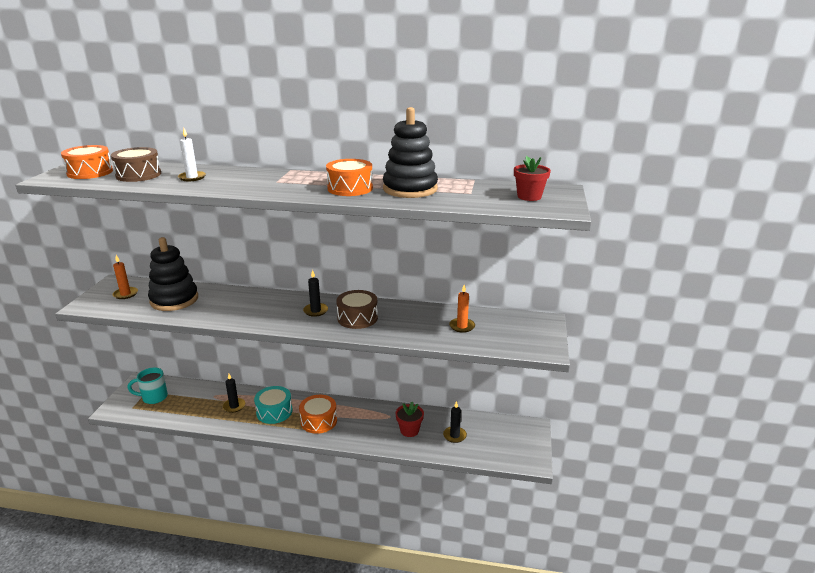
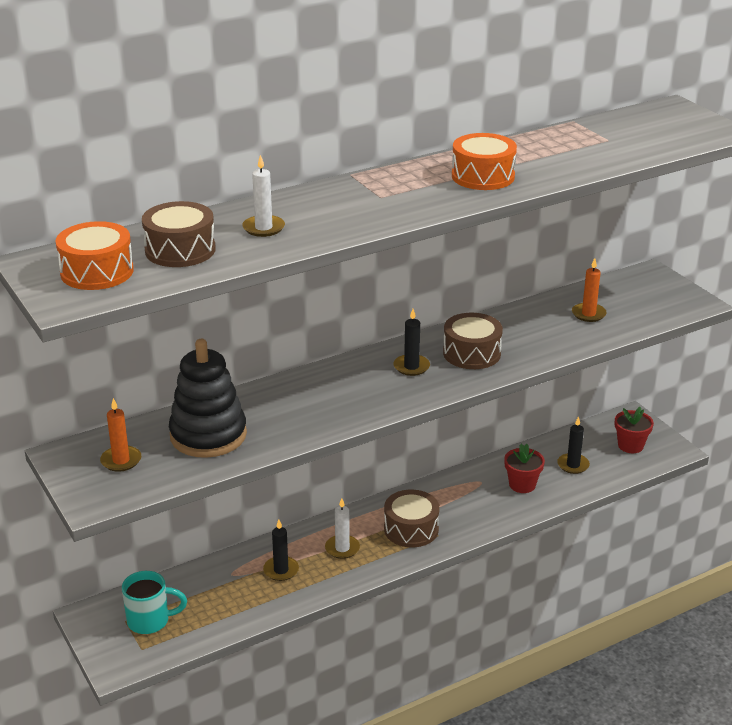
camera: 40 degrees left, 5 degrees up
(154, 397) = (150, 621): turquoise mug -> turquoise mug turned 135 degrees counterclockwise
(274, 412) = (342, 548): turquoise drum -> white candle
(318, 421) = (411, 529): orange drum -> brown drum
(410, 189) = (543, 155): black stacking toy -> none
(529, 196) = (666, 126): red flower pot -> red flower pot (630, 445)

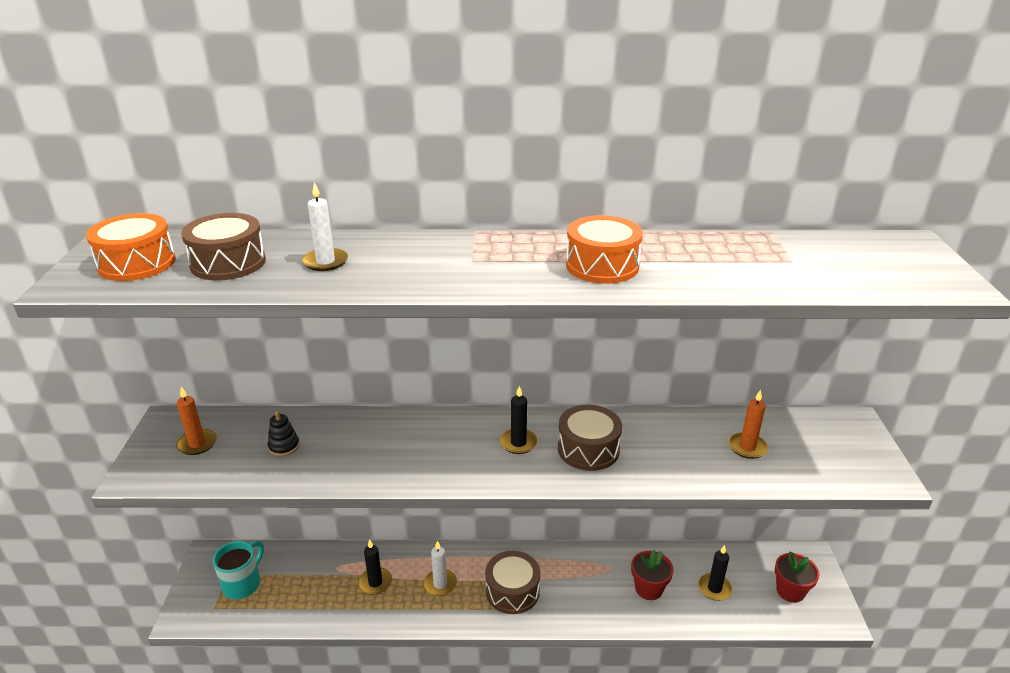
camera: 30 degrees right, 0 degrees up
(150, 621) = (243, 584): turquoise mug -> turquoise mug turned 90 degrees counterclockwise
(208, 435) = (284, 446): black stacking toy -> black stacking toy, size x0.41

